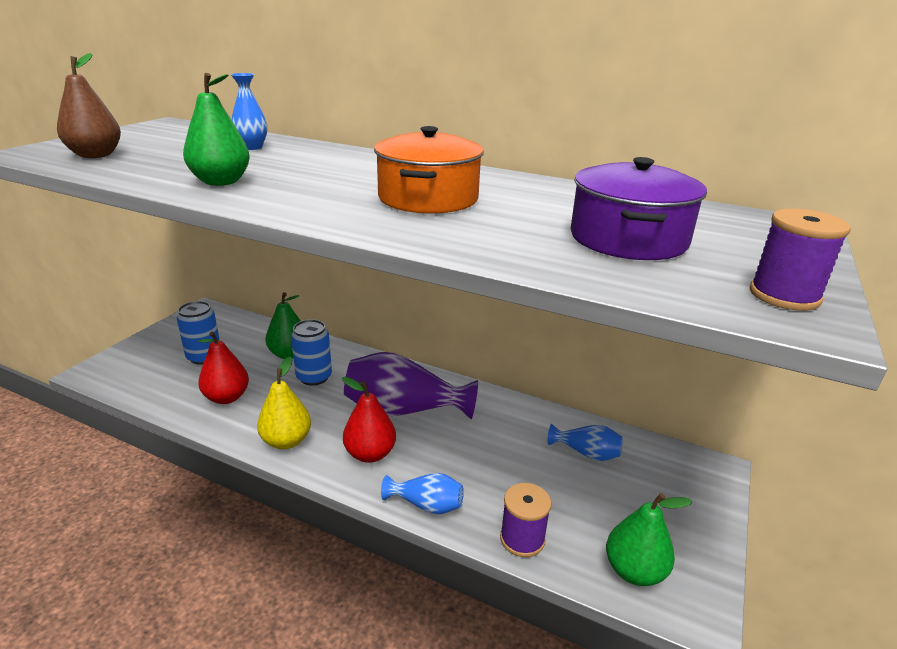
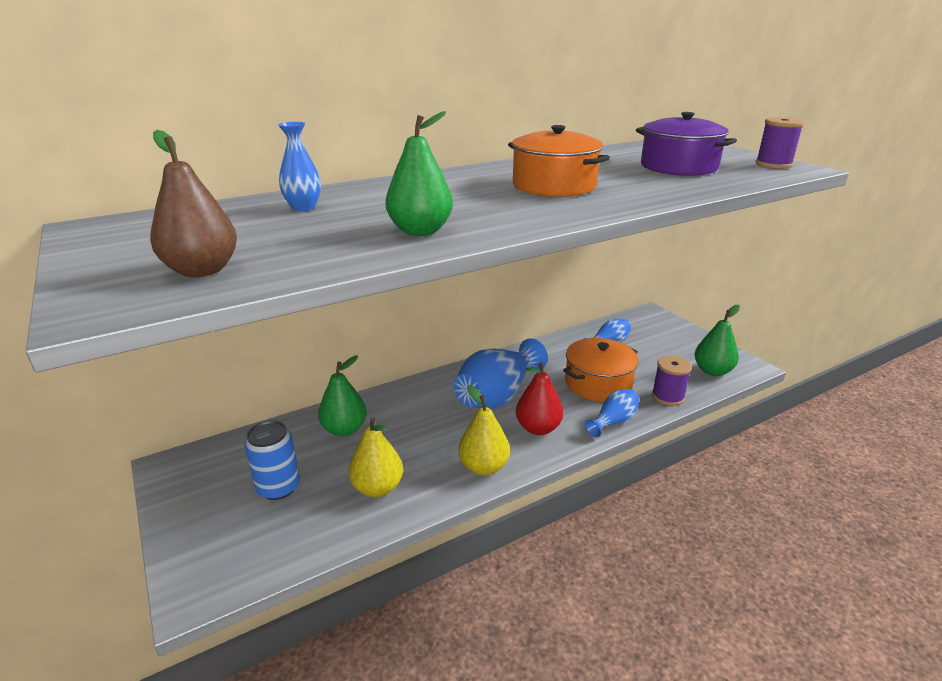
camera: 55 degrees left, 0 degrees up
(227, 397) = (377, 488): red pear -> yellow pear
(314, 377) = (401, 425): blue can -> none
(403, 410) = (498, 395): purple vase -> blue vase
(491, 470) = (598, 383): none -> orange pot

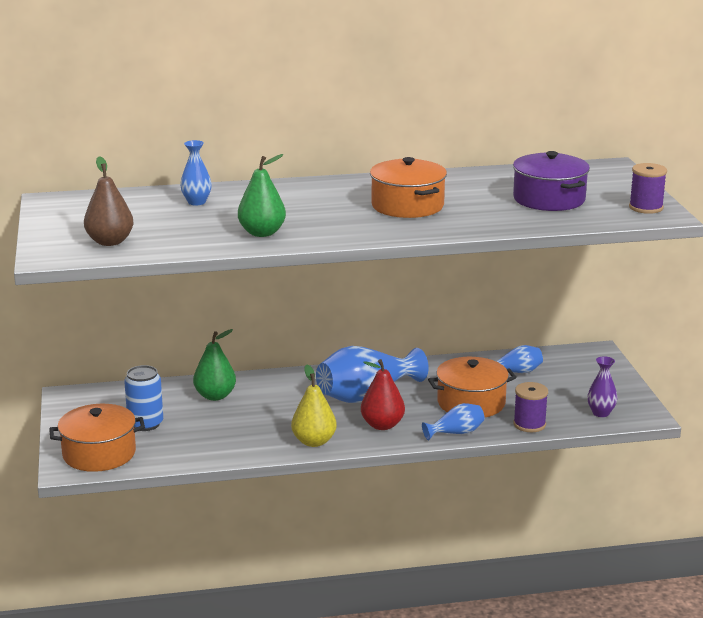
camera: 20 degrees right, 5 degrees down
(232, 553) = (99, 454): none -> orange pot
(377, 488) = (220, 438): yellow pear -> none
(712, 371) = (601, 413): green pear -> purple vase

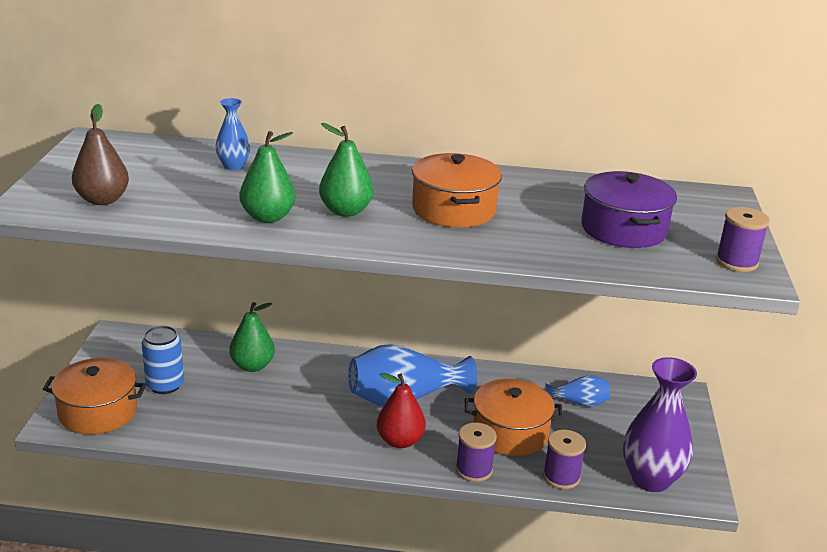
camera: 15 degrees right, 5 degrees up
(314, 441) = (317, 446): yellow pear -> none
(321, 219) = (346, 211): none -> green pear
(456, 433) = (474, 470): blue vase -> purple spool
(601, 413) = (650, 479): purple vase -> purple vase, size x1.95

